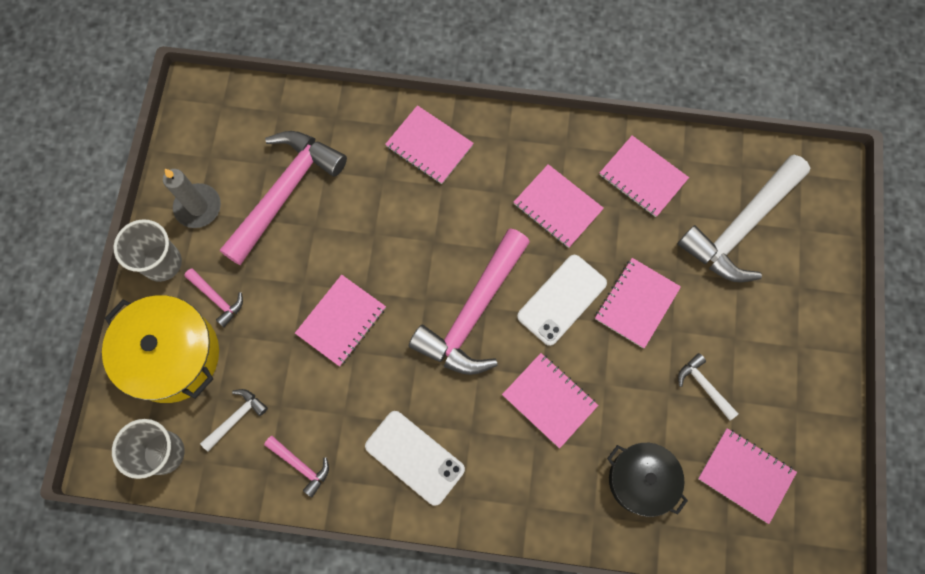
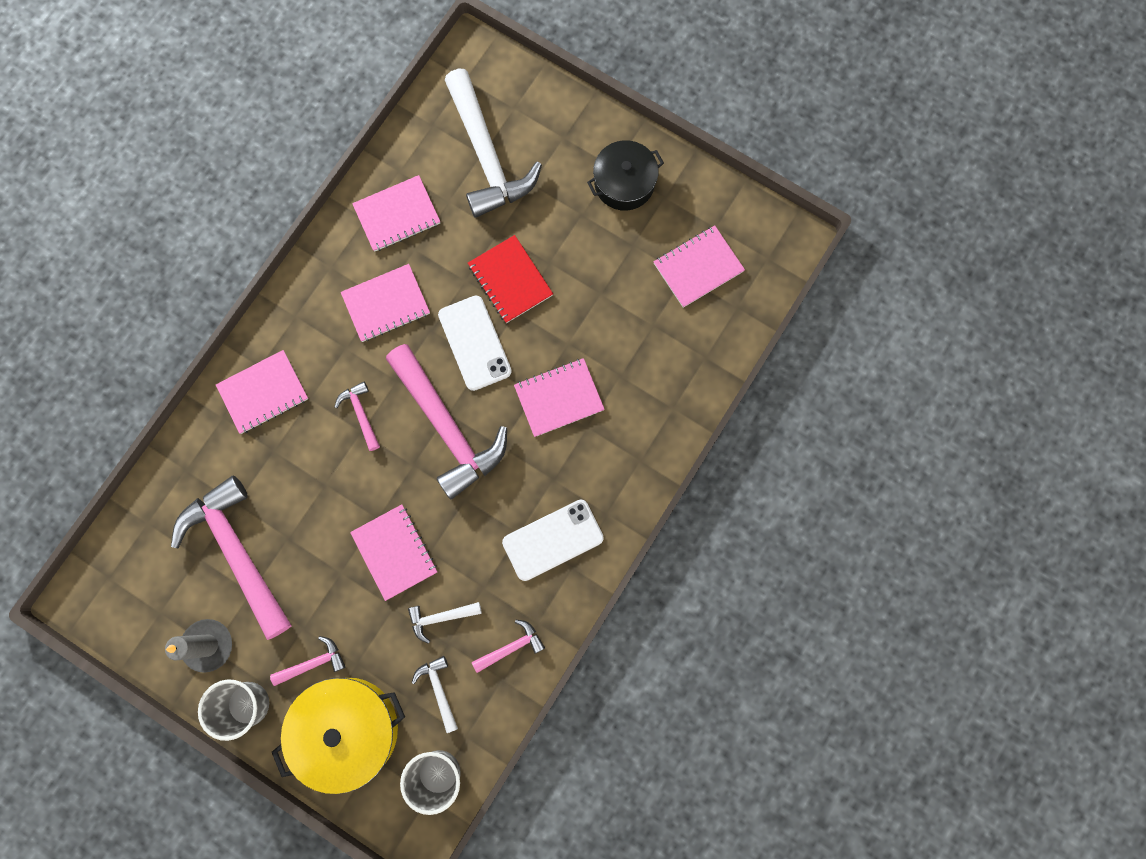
camera: 65 degrees left, 5 degrees up
(449, 233) = (361, 414): none -> pink hammer
(636, 303) = (510, 280): pink notebook -> red notebook
(641, 480) = (663, 354): black pot -> black pot (624, 183)
(704, 386) = (609, 261): white hammer -> white hammer (440, 617)

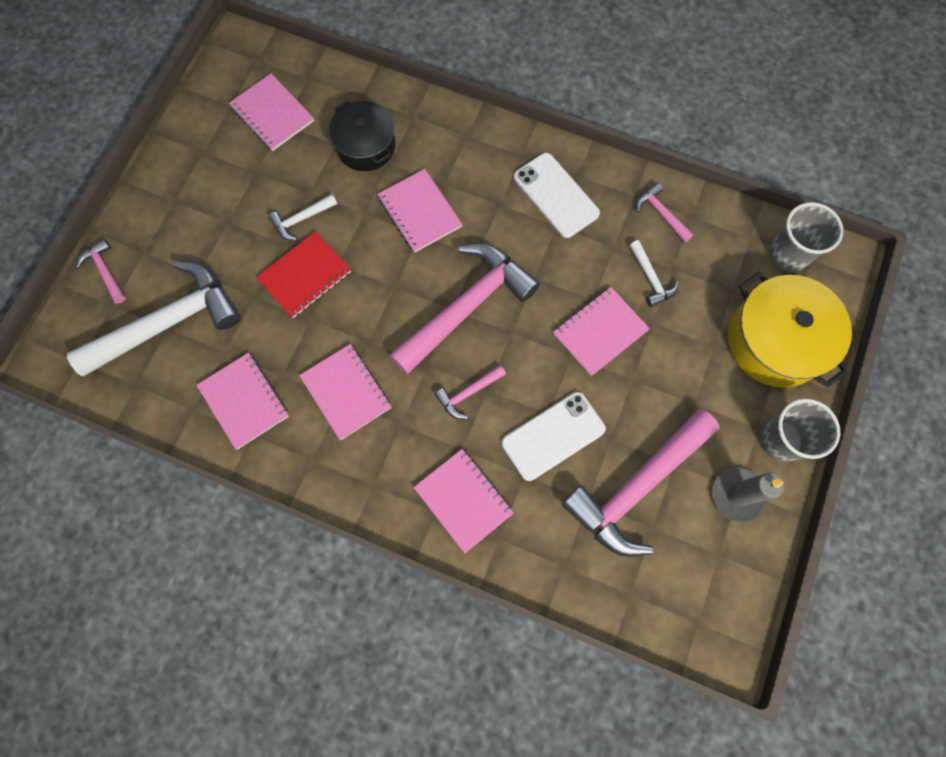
camera: 100 degrees left, 5 degrees down
(313, 663) = (724, 386): pink hammer -> pink hammer (105, 271)
(439, 689) = (716, 268): white hammer -> white hammer (301, 219)
(474, 343) = (376, 297): white phone -> white phone (553, 436)
(624, 183) = (190, 189): black pot -> black pot (366, 146)

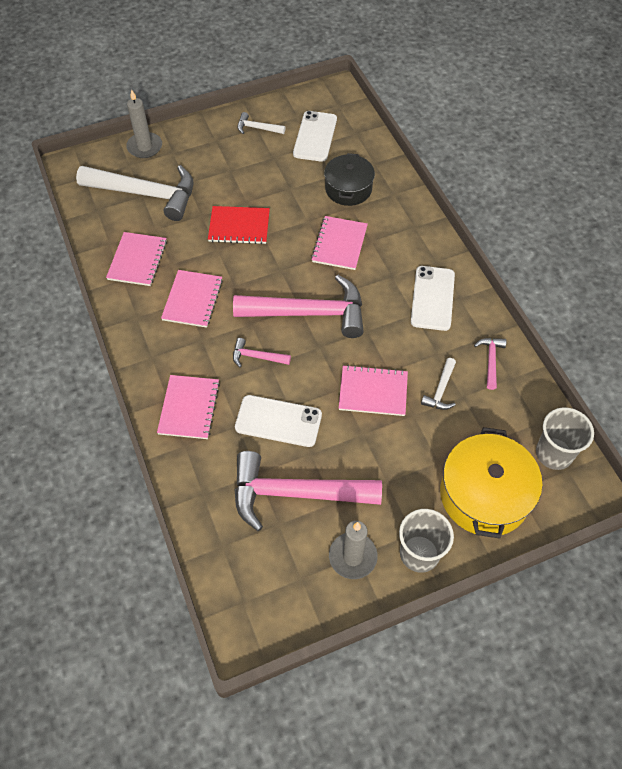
camera: 45 degrees right, 15 degrees down
(105, 271) = (145, 147): pink hammer -> grey candle
(272, 114) = (315, 136): pink notebook -> white phone
(301, 219) = (270, 198): white hammer -> white hammer (257, 128)

